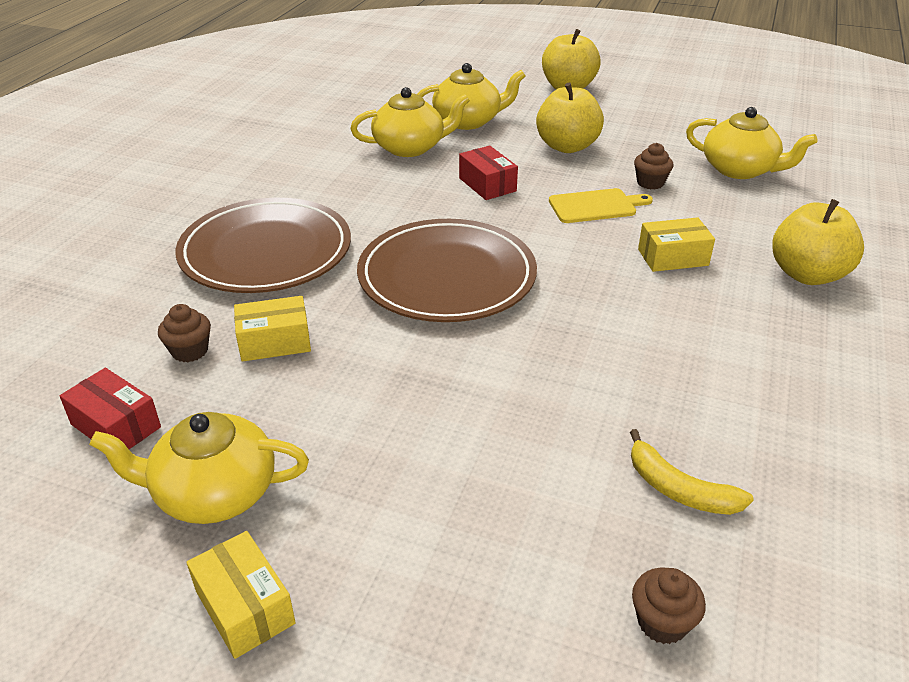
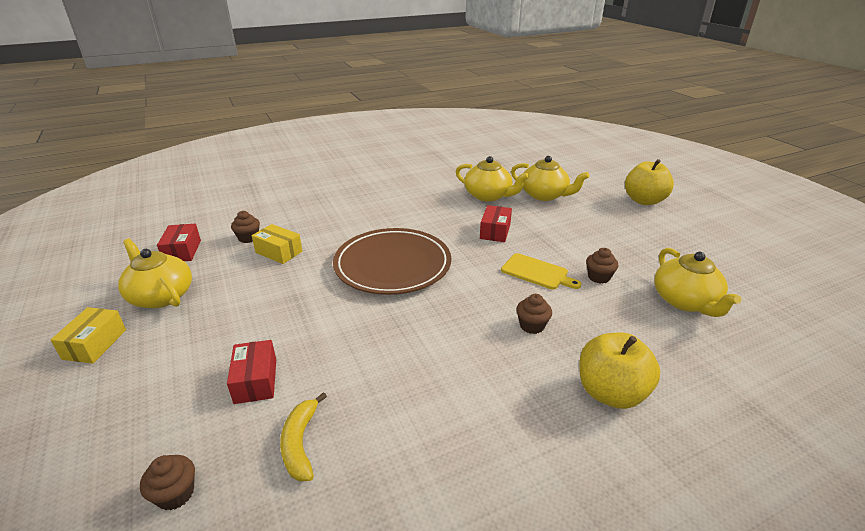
camera: 45 degrees right, 5 degrees down
(266, 252) = (342, 213): brown plate -> none
(533, 478) = (255, 381): none -> red box
(567, 146) = (580, 232): yellow apple -> none
(673, 257) = (532, 326): yellow box -> brown cupcake

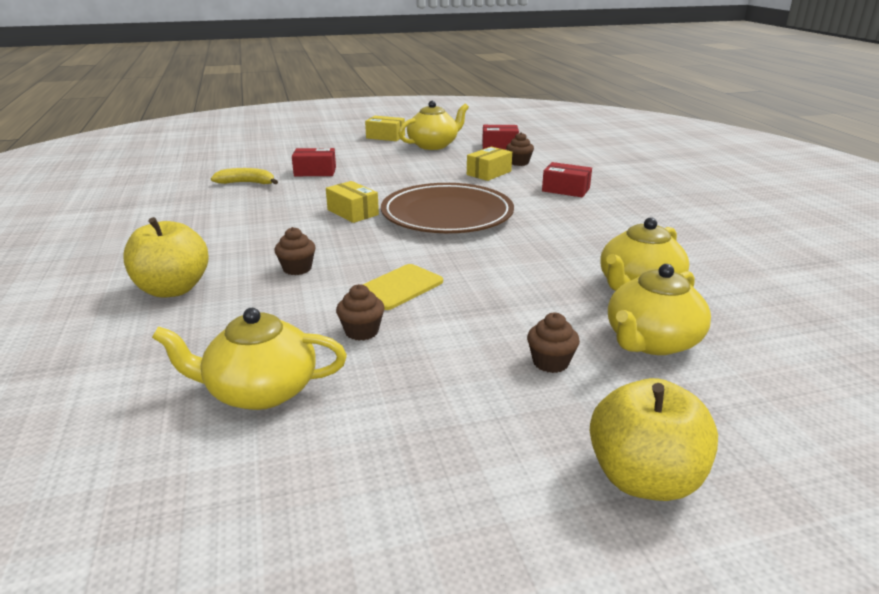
camera: 100 degrees right, 5 degrees down
(175, 494) = (242, 161): brown cupcake -> brown cupcake (550, 362)
(397, 319) = (353, 212): none -> yellow box
(495, 231) = (512, 276): red box -> red box (565, 190)

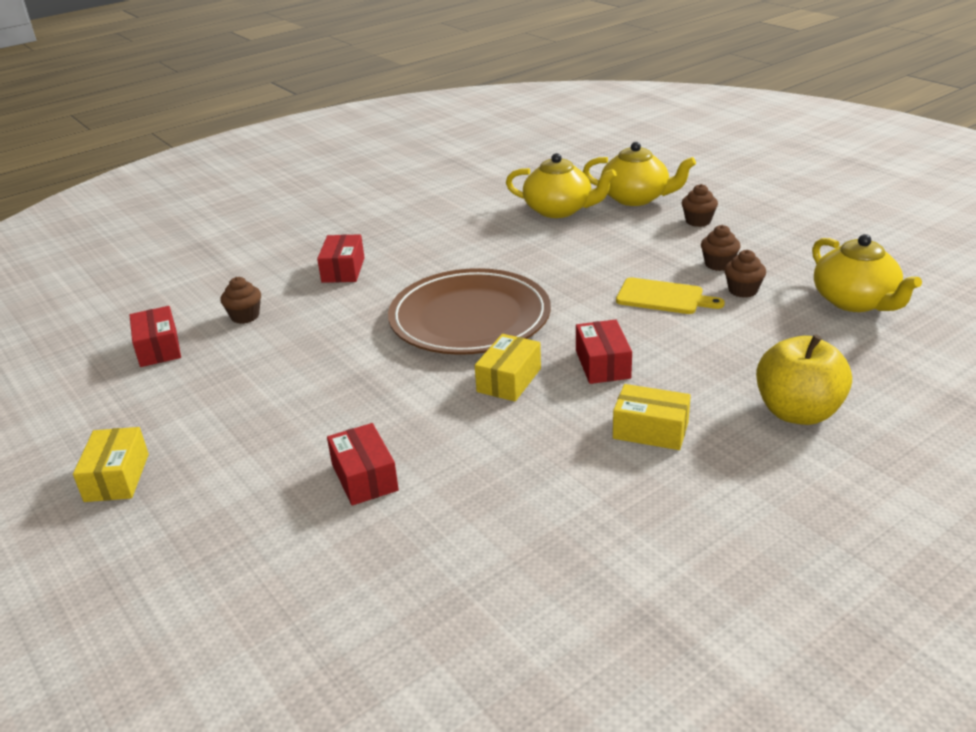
camera: 110 degrees left, 5 degrees up
(246, 183) = (459, 527): yellow banana -> none
(297, 269) = (680, 359): brown cupcake -> brown cupcake (718, 264)
(330, 241) = (602, 364): none -> red box
(433, 145) = (168, 407): yellow teapot -> none
(489, 173) = (301, 327): yellow box -> yellow box (650, 430)
(644, 479) = (770, 186): yellow apple -> none

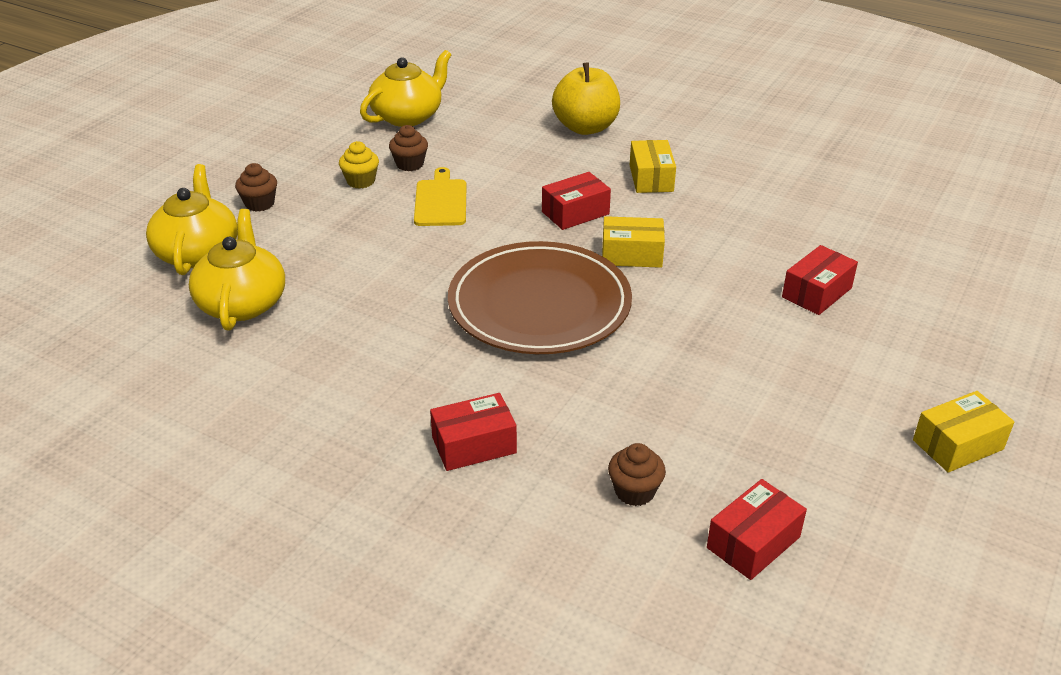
camera: 115 degrees left, 5 degrees up
(718, 264) = (361, 181): brown cupcake -> yellow cupcake

